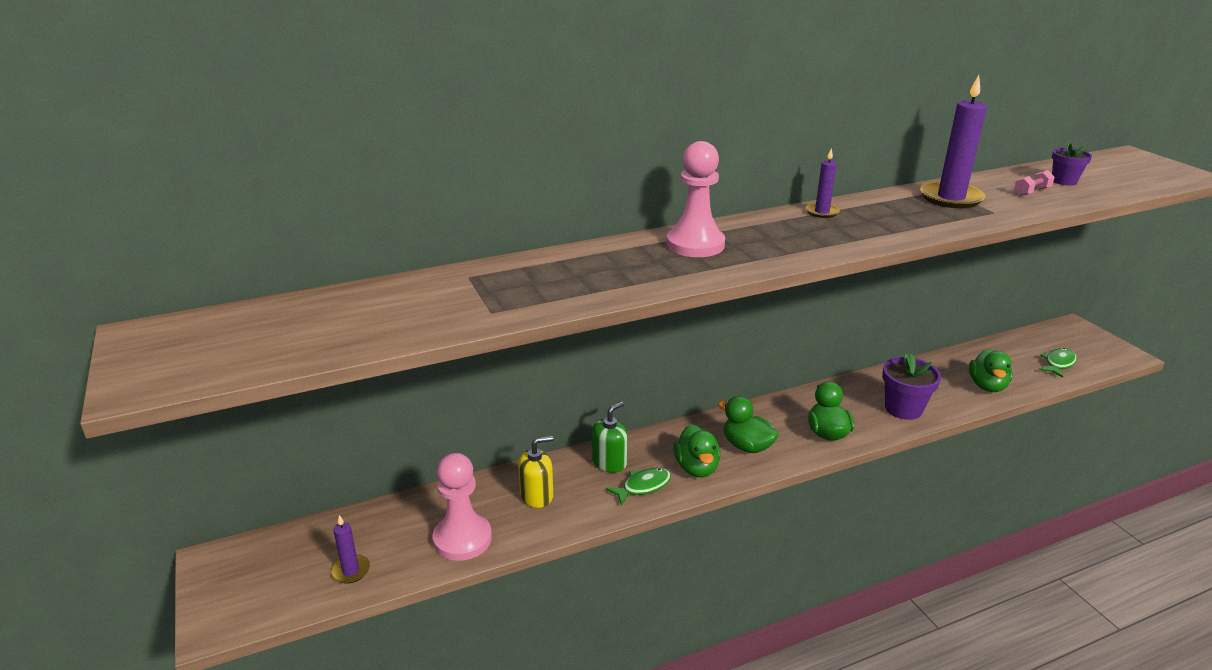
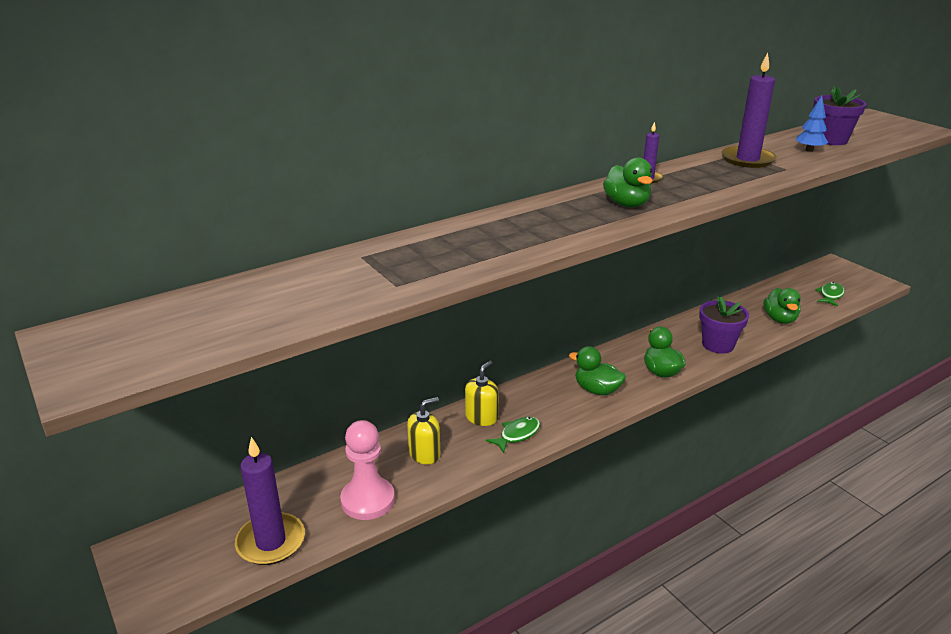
camera: 10 degrees left, 0 degrees up
(351, 571) = (271, 542): purple candle -> purple candle, size x1.91
(609, 462) = (481, 417): green soap dispenser -> yellow soap dispenser
(695, 244) = (552, 213): pink pawn -> none
(696, 468) = (559, 413): green duck -> green duck (627, 204)
(1032, 192) = (809, 150): pink dumbbell -> blue tree
(1064, 181) = (830, 140): purple flower pot -> purple flower pot, size x1.61

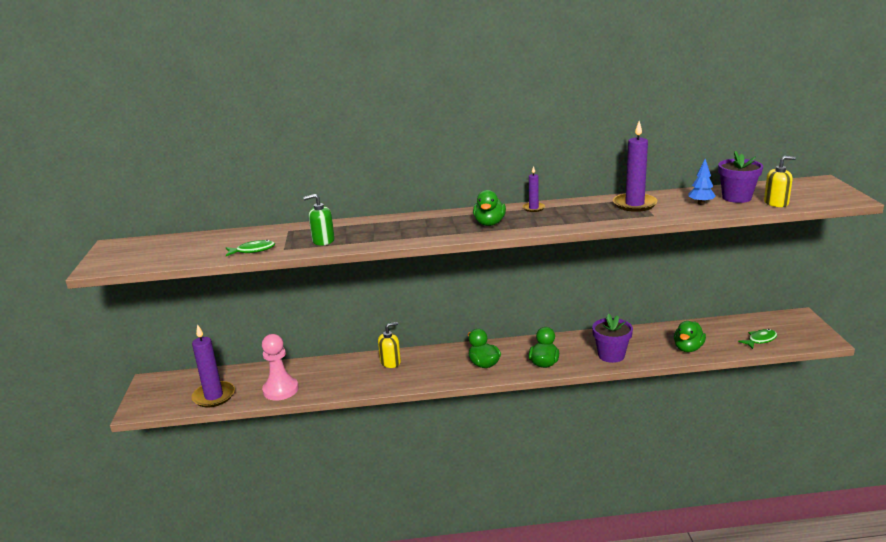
camera: 30 degrees right, 5 degrees down
(424, 454) = (336, 374): yellow soap dispenser -> yellow soap dispenser (776, 203)
(439, 262) = (323, 240): none -> green soap dispenser
(517, 435) = (401, 378): green fish -> green fish (253, 250)

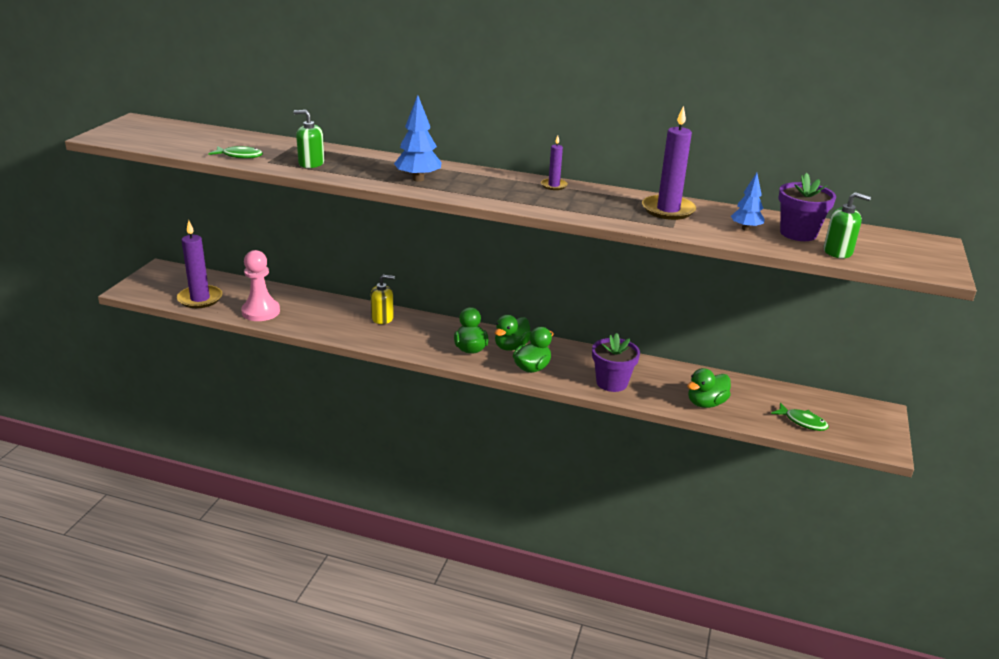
camera: 20 degrees right, 5 degrees up
(426, 230) = (418, 179): none -> blue tree
(489, 223) = (487, 189): green duck -> green duck (511, 346)
(760, 340) = (802, 422): green fish -> green fish turned 45 degrees clockwise
(776, 203) = (838, 251): yellow soap dispenser -> green soap dispenser

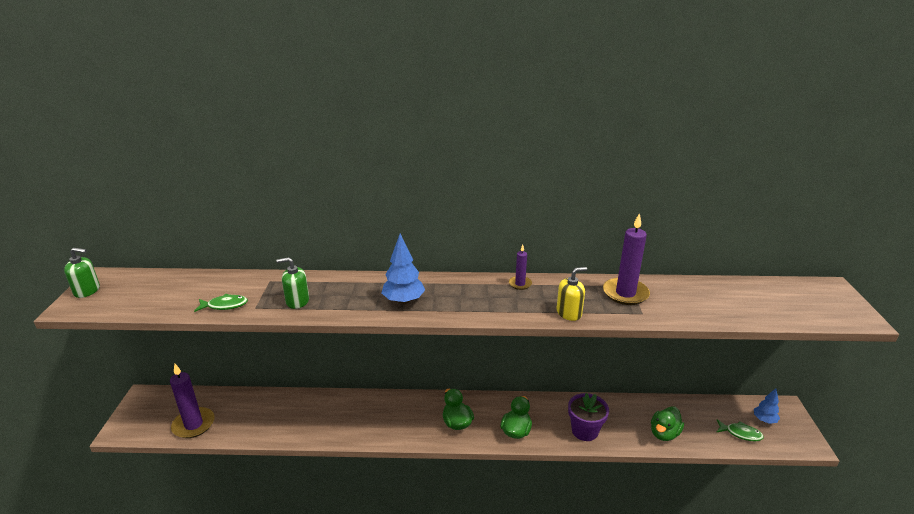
camera: 15 degrees left, 0 degrees up
(261, 312) = (257, 426): pink pawn -> none
(382, 318) = (368, 406): yellow soap dispenser -> yellow soap dispenser (569, 313)
(511, 346) = (489, 411): green duck -> none
(745, 229) = (696, 302): blue tree -> blue tree (764, 420)
(798, 233) = (736, 299): purple flower pot -> none
(838, 251) = (778, 313): green soap dispenser -> green soap dispenser (87, 291)

